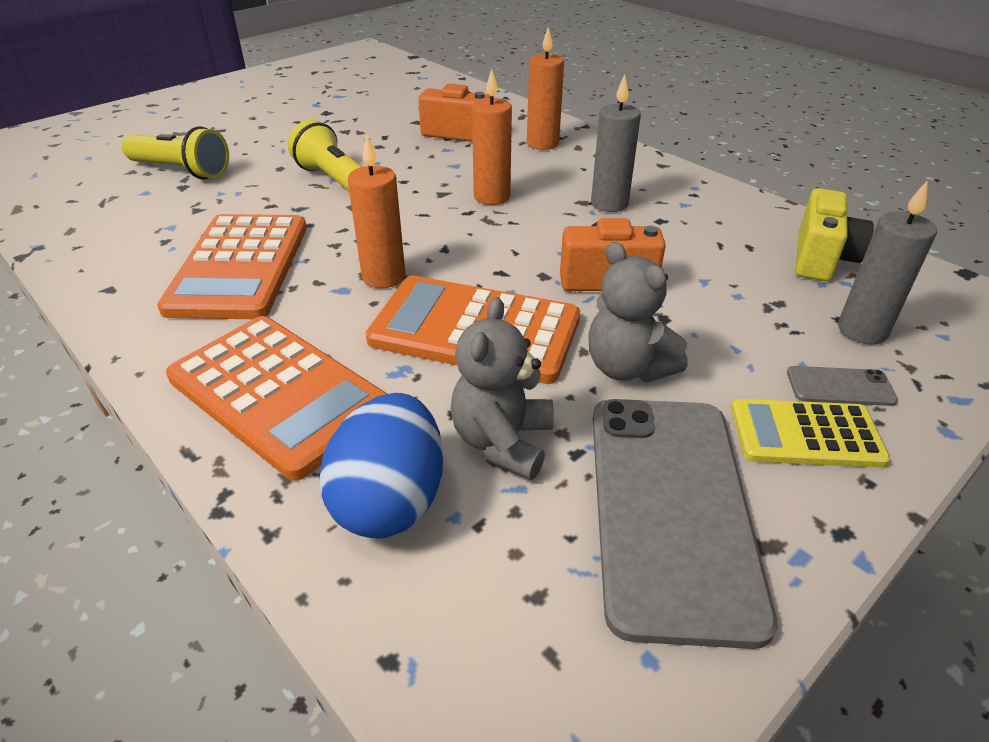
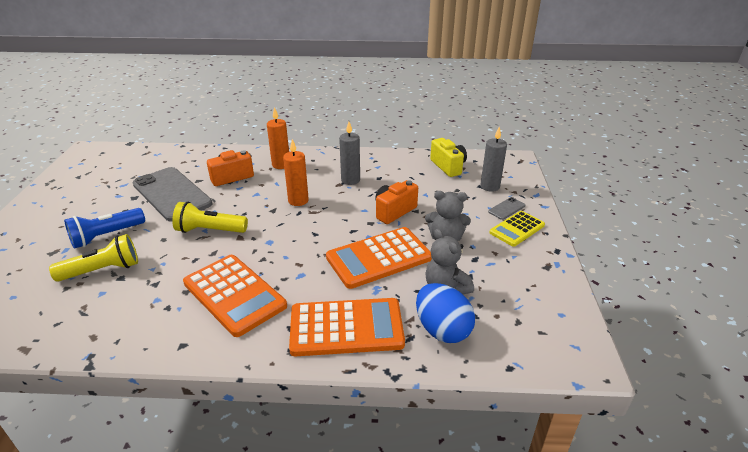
camera: 45 degrees left, 5 degrees down
(240, 139) = (106, 236): none -> blue flashlight
(384, 277) = (309, 259): orange candle -> none
(670, 508) = (515, 273): grey phone -> grey phone (172, 194)

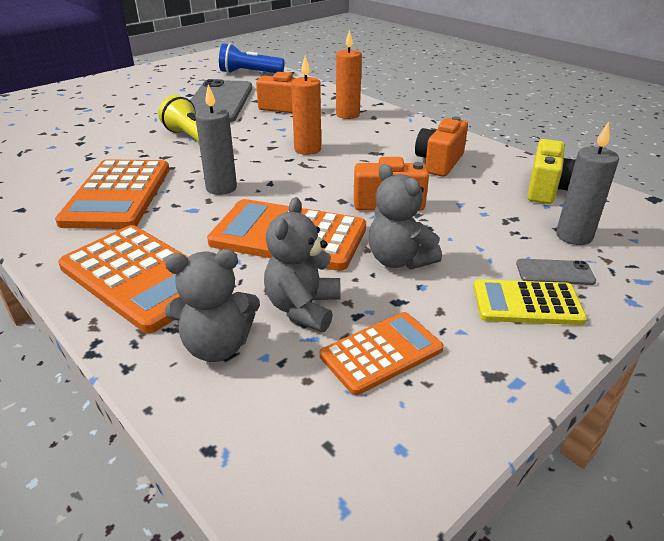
camera: 45 degrees right, 0 degrees up
(102, 270) = (80, 132): yellow flashlight -> none
(106, 236) = (124, 112): blue flashlight -> blue flashlight (249, 73)
(350, 180) = (394, 154): grey candle -> grey candle (221, 188)
(381, 174) = (439, 162): none -> orange camera
(442, 330) = (217, 346): blue egg -> grey teddy bear
(503, 285) = (381, 352): none -> orange calculator

